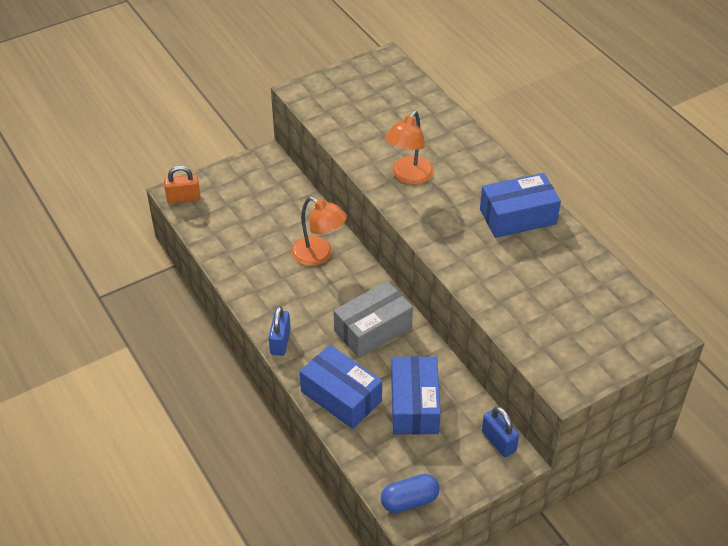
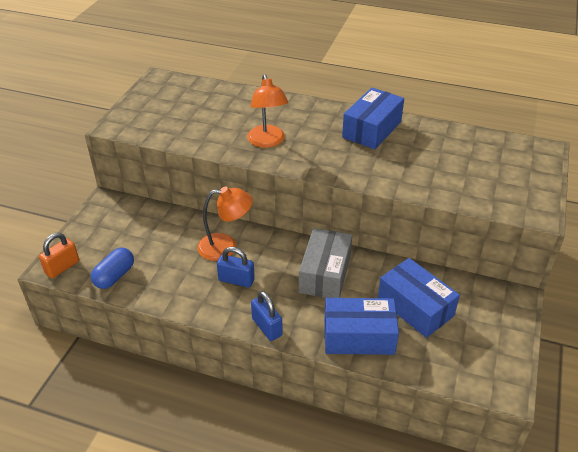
camera: 40 degrees left, 5 degrees down
(409, 501) = (494, 377): blue capsule -> blue capsule (114, 276)
(498, 441) = (495, 294): blue padlock -> blue padlock (236, 280)

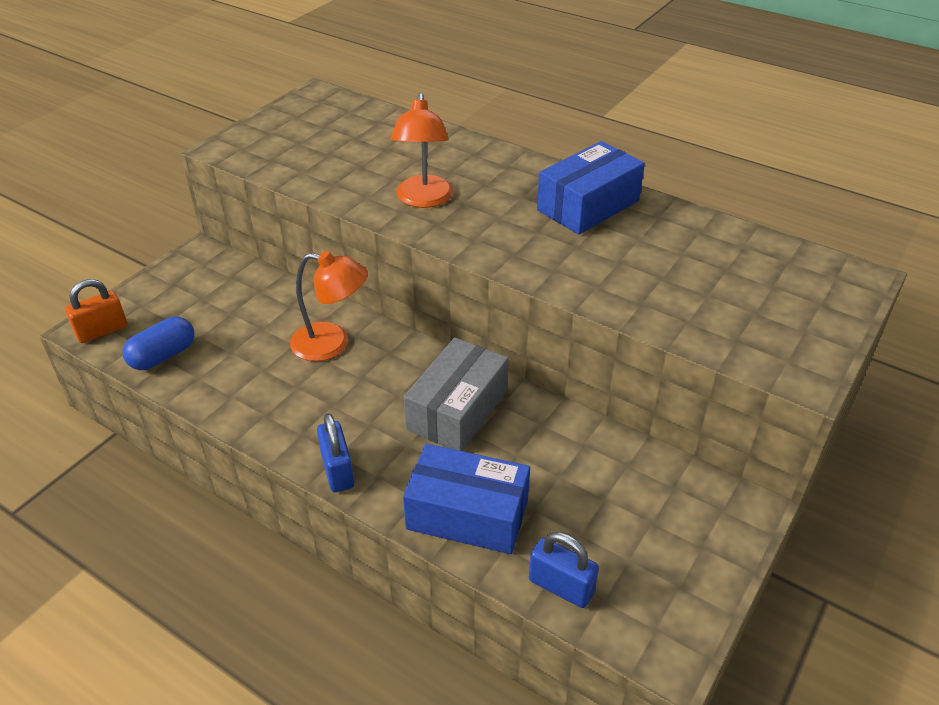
camera: 15 degrees right, 0 degrees up
(236, 280) = (325, 394): blue padlock -> blue padlock (561, 586)
(415, 307) = (574, 488): blue box -> none

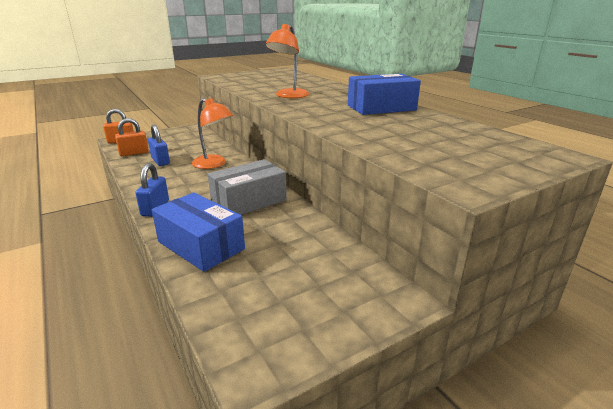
camera: 25 degrees right, 15 degrees down
(163, 356) = (134, 153): blue capsule -> orange padlock
(561, 586) = (216, 299): blue padlock -> blue padlock (160, 161)

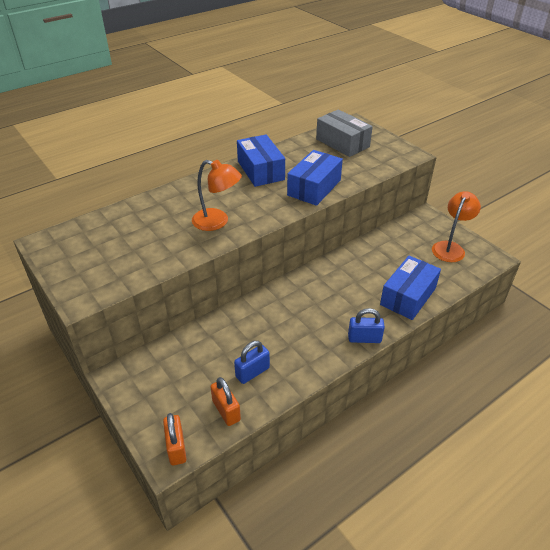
camera: 95 degrees left, 15 degrees up
(214, 164) = (258, 322): orange lamp -> orange lamp (450, 247)
(249, 201) = (336, 283): grey box -> grey box (342, 143)
(345, 124) = (314, 188): none -> blue box

